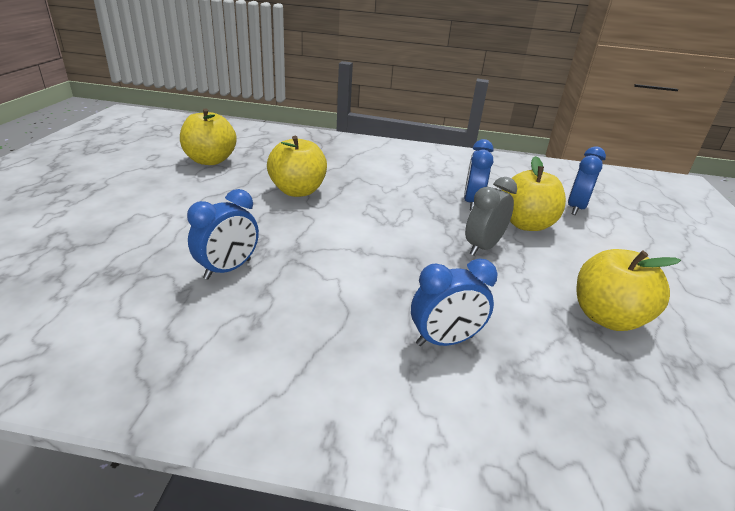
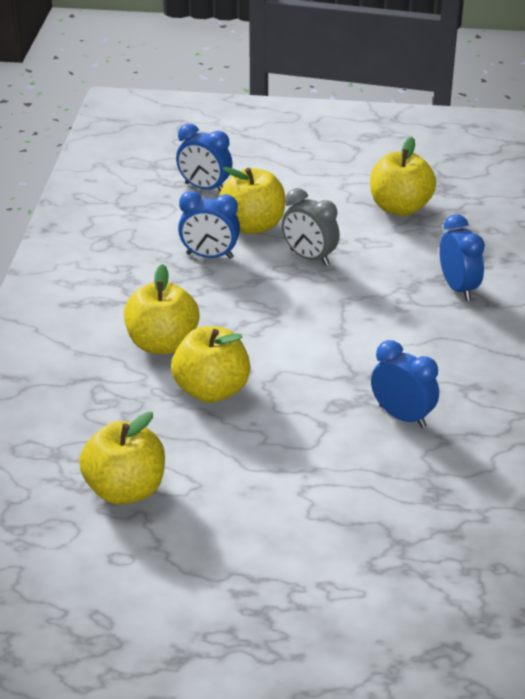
camera: 90 degrees left, 5 degrees up
(356, 179) = (162, 344): none -> yellow apple

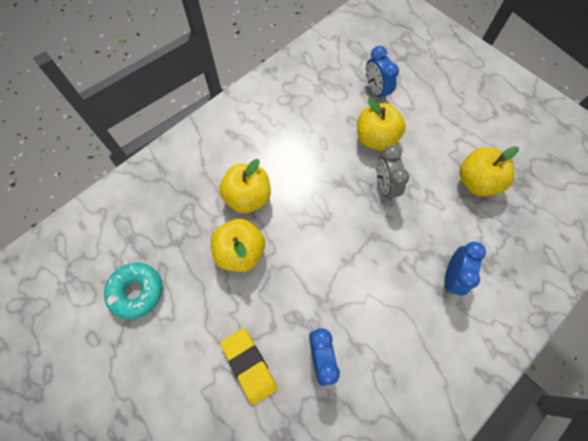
camera: 40 degrees right, 30 degrees up
(125, 490) = (136, 292): yellow apple -> turquoise donut
(209, 256) = (331, 147): blue clock -> none
(335, 466) = (249, 365): none -> yellow eraser

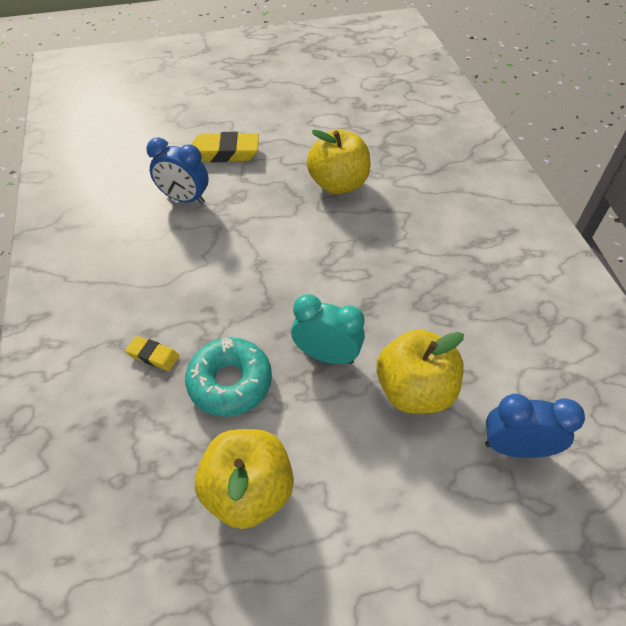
camera: 120 degrees right, 15 degrees down
(136, 292) = (351, 110): turquoise donut -> turquoise donut (230, 382)
(248, 197) = (402, 213): yellow apple -> none
(385, 186) = (326, 355): grey clock -> turquoise clock
(451, 276) = (153, 355): blue clock -> yellow eraser

